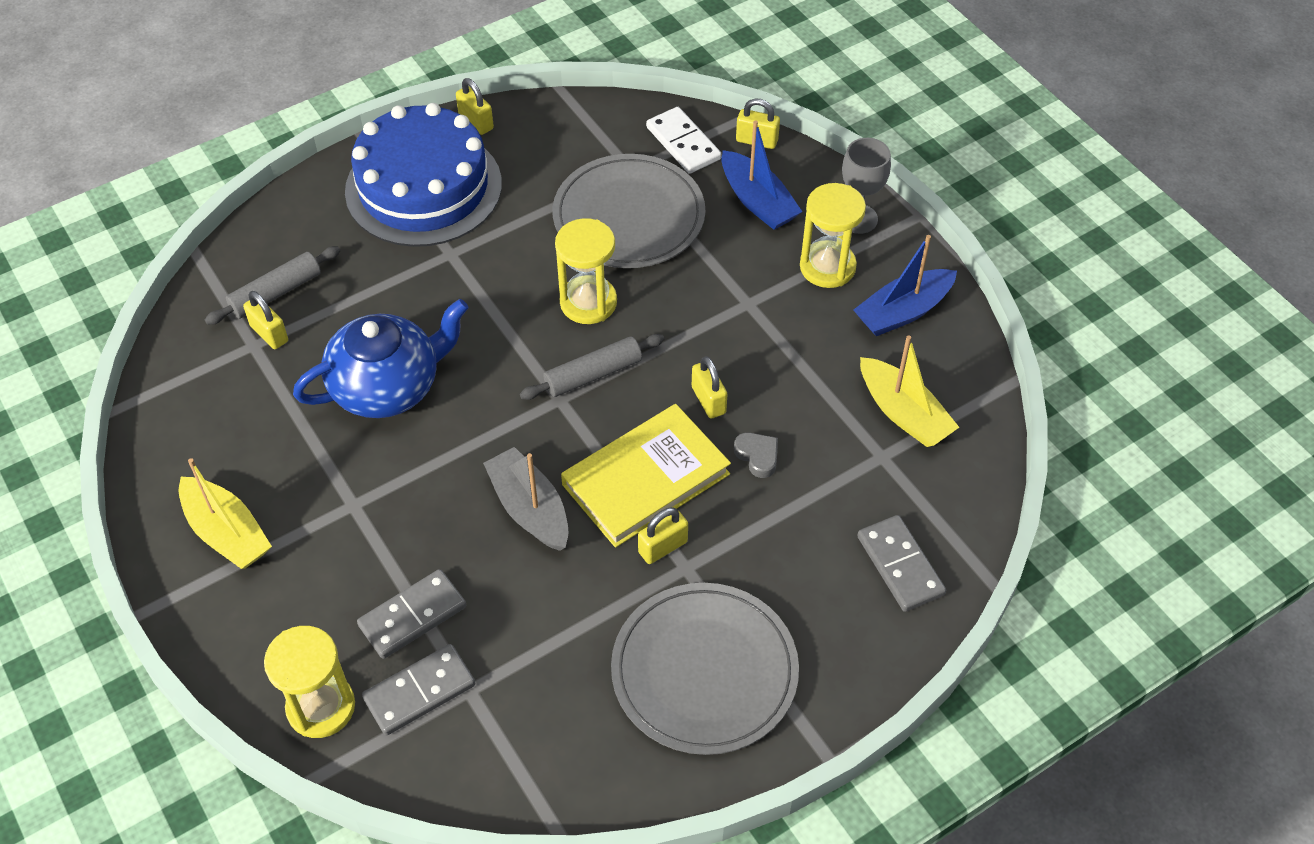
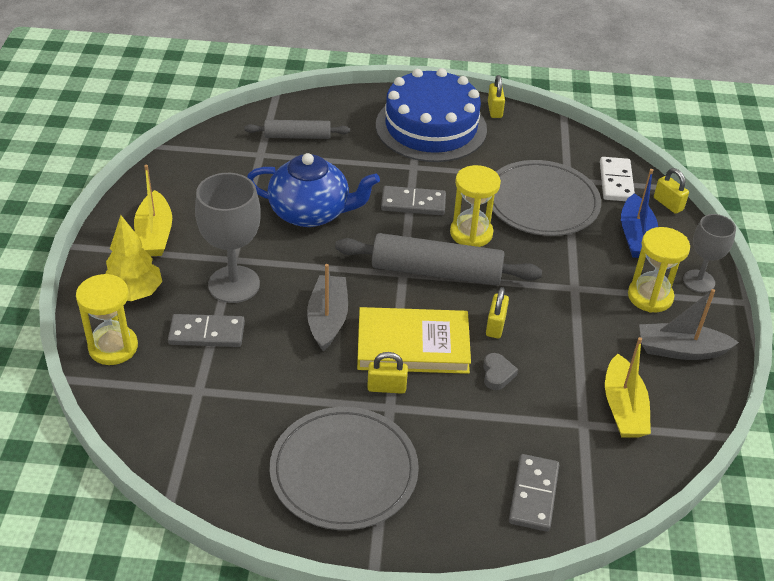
camera: 35 degrees right, 10 degrees down
(269, 334) = (274, 153): yellow padlock -> none
(278, 624) = (134, 293): none -> yellow tree
(385, 535) = (234, 284): none -> grey goblet
(419, 691) = (171, 373): grey domino -> grey domino (413, 203)
(593, 374) = (436, 272): grey rolling pin -> grey rolling pin, size x1.73
(903, 311) = (680, 350): blue boat -> grey boat

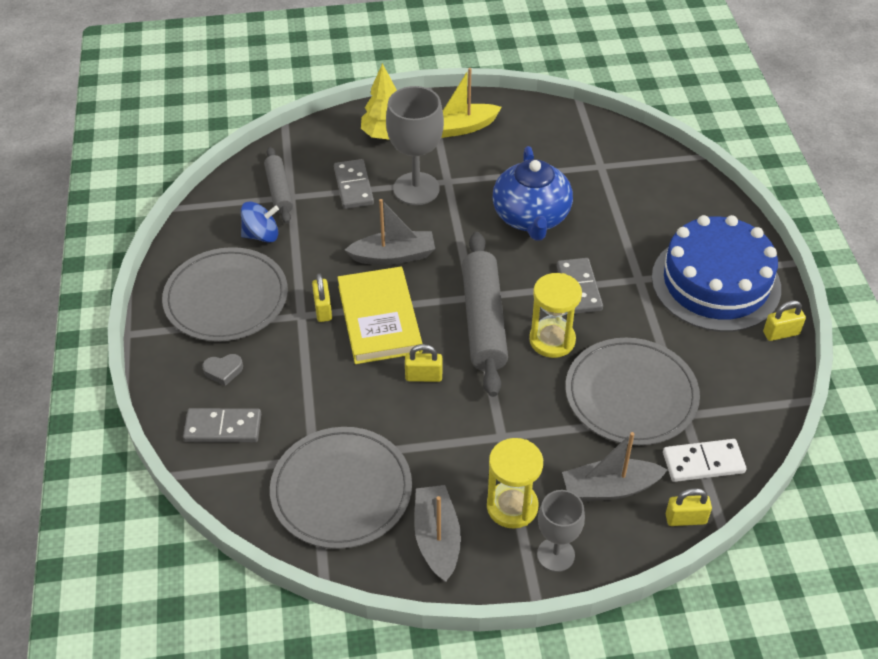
camera: 80 degrees right, 5 degrees up
(113, 347) = (323, 139): yellow hourglass -> none
(253, 426) = (261, 235): none -> blue spinning top
(297, 136) = (642, 185): grey rolling pin -> grey rolling pin (279, 191)
(497, 374) = (359, 385): grey heart -> grey heart (223, 371)
(623, 408) = (341, 490): yellow boat -> grey plate
(636, 236) = (610, 488): blue boat -> grey boat
(668, 204) = (685, 519): yellow padlock -> yellow padlock turned 45 degrees clockwise

